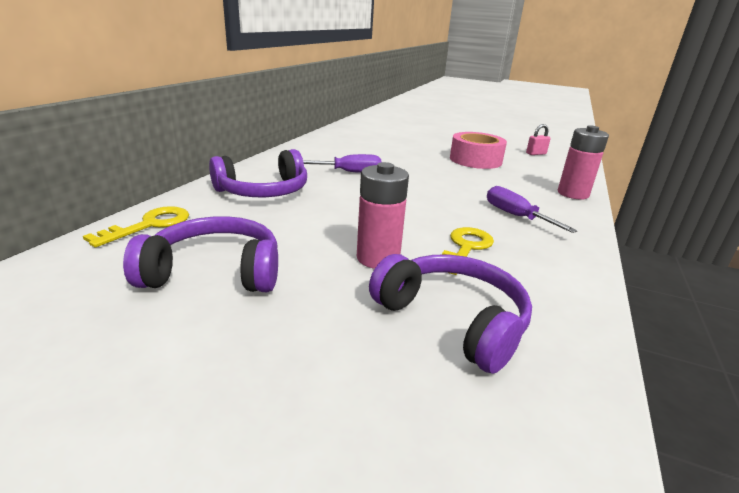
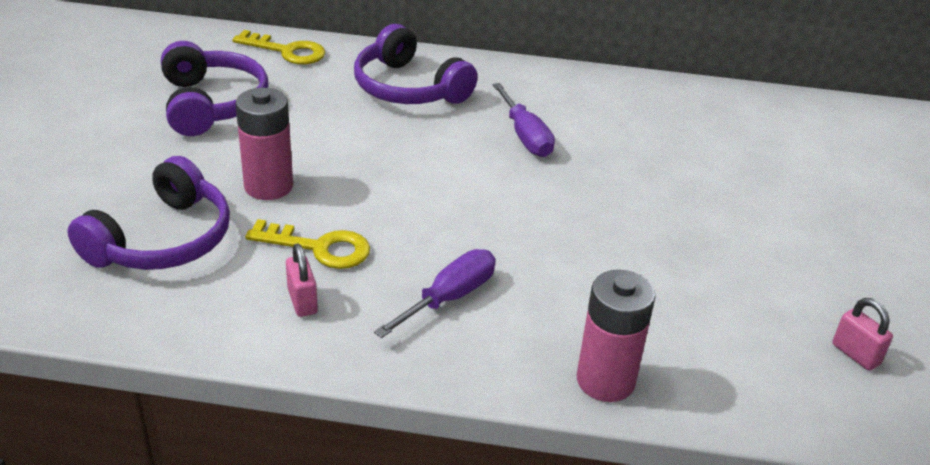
camera: 75 degrees right, 10 degrees up
(475, 160) = (712, 260): pink tape -> none
(530, 261) = (302, 301): none -> pink padlock

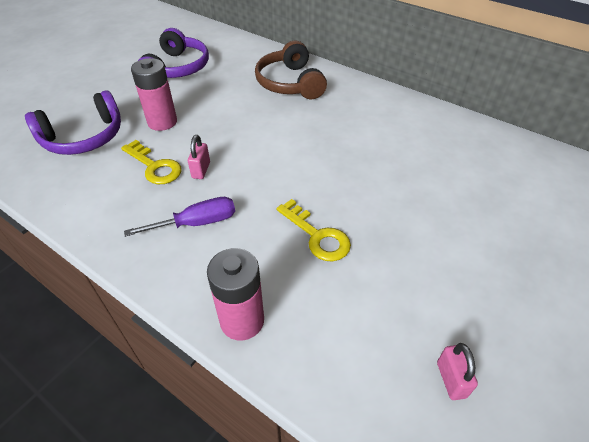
camera: 30 degrees right, 10 degrees up
(286, 51) = (242, 47): yellow key -> yellow key (317, 236)
(302, 301) = (116, 196): pink padlock -> pink padlock (201, 170)
(409, 88) = (290, 83): purple headphones -> brown headphones
(525, 136) = (335, 130): purple screwdriver -> none

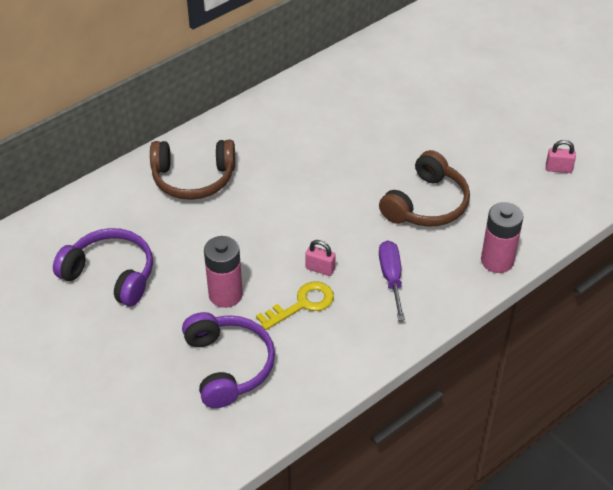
camera: 75 degrees left, 0 degrees up
(317, 236) = (426, 204): yellow key -> brown headphones

